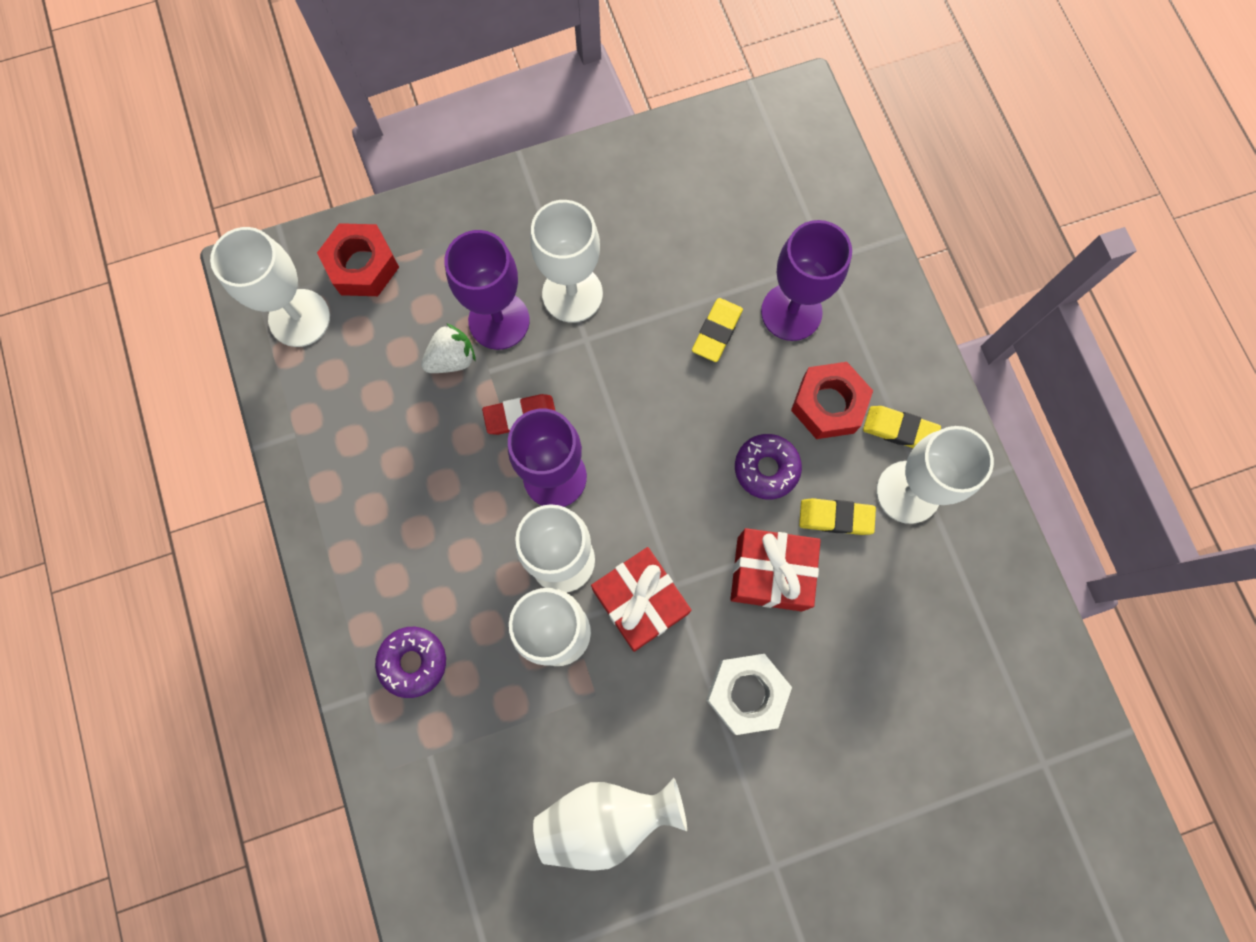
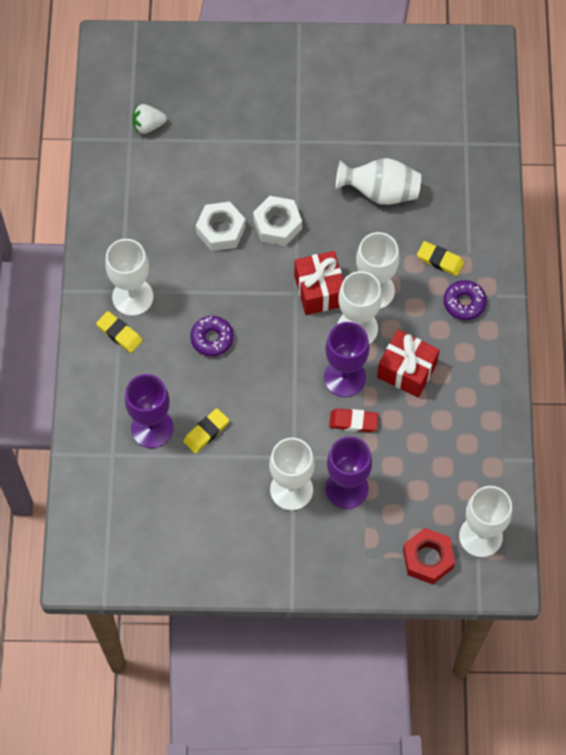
camera: 160 degrees left, 10 degrees down
(452, 359) = (386, 473): white strawberry -> white strawberry (148, 125)
(769, 574) = (236, 280): red gift -> red gift (407, 370)
(828, 404) = (156, 363): red nut -> none
(828, 650) = (221, 230): none -> white nut
(835, 517) = (183, 297): yellow eraser -> yellow eraser (440, 260)

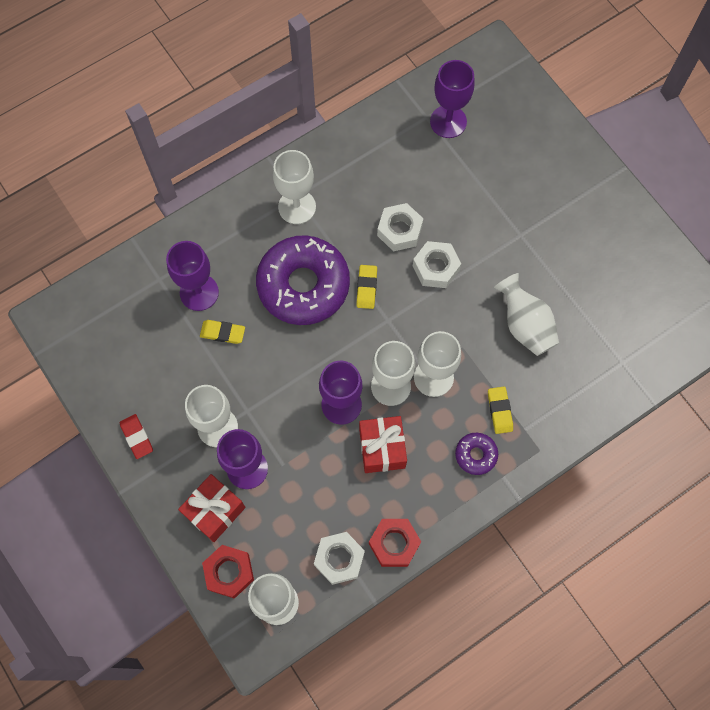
camera: 55 degrees right, 5 degrees up
(119, 333) = (260, 218): yellow eraser -> yellow eraser (366, 288)
(148, 125) = (448, 121): white strawberry -> purple goblet
(212, 339) = (303, 285): purple donut -> purple donut, size x2.30
(319, 290) = (402, 336): red gift -> red gift (215, 511)
(353, 422) = (308, 436): red eraser -> red eraser (137, 437)
(477, 464) = (339, 559): none -> white nut
(494, 413) = (394, 544): none -> red nut

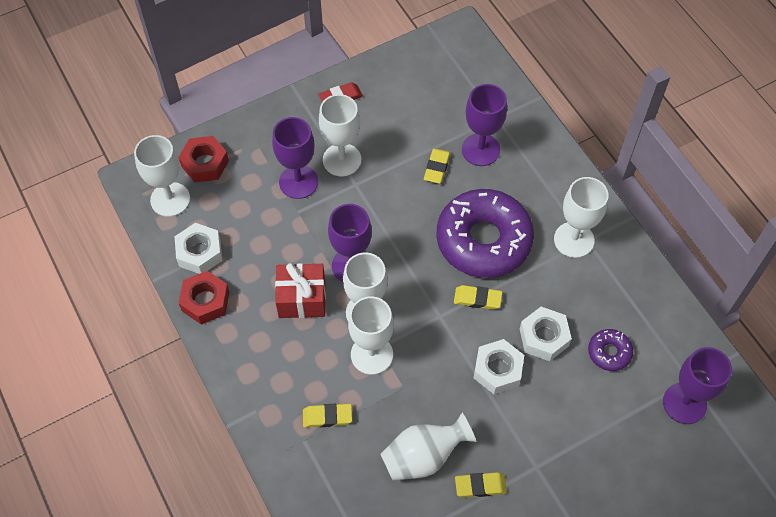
camera: 95 degrees right, 10 degrees down
(215, 511) = (262, 154): red gift -> none
(476, 455) = (283, 387): purple donut -> purple donut (609, 352)
(544, 278) = (480, 486): none -> yellow eraser

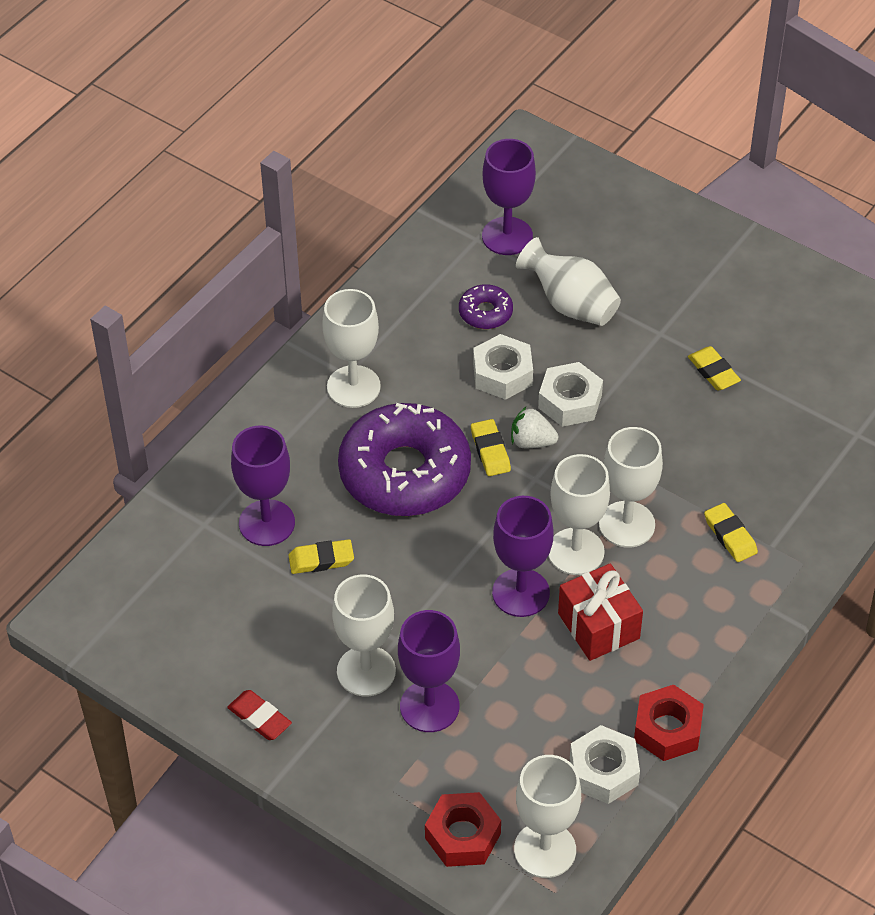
camera: 115 degrees left, 10 degrees down
(424, 456) = (715, 430): white vase -> white vase (570, 304)
(473, 328) = (532, 441): none -> white strawberry

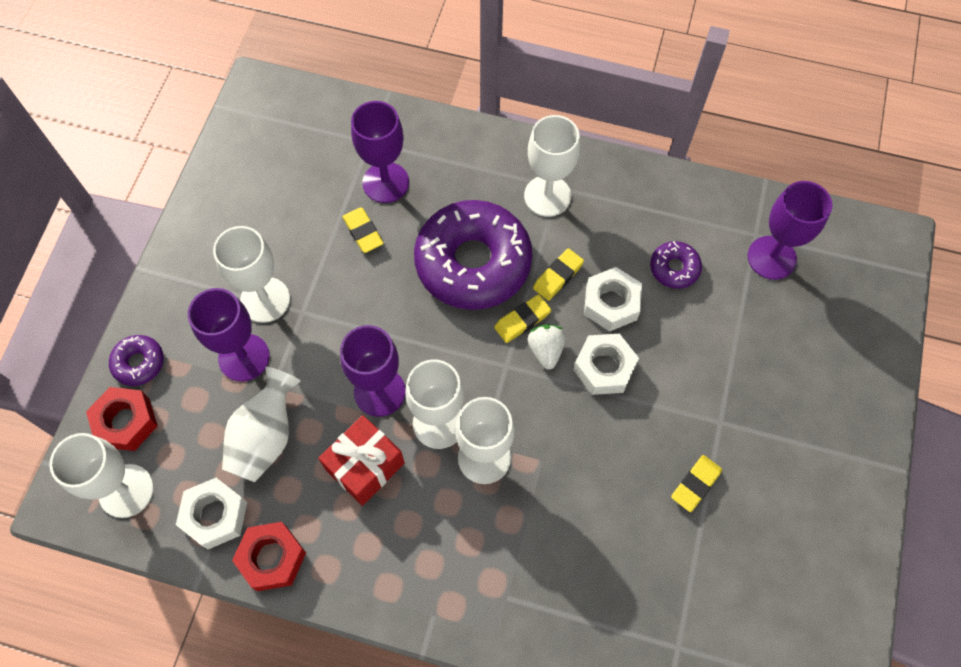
camera: 70 degrees right, 15 degrees up
(259, 718) = (201, 241): red eraser -> none
(393, 810) = (139, 363): none -> purple donut
(570, 304) = (717, 334): white vase -> white vase (266, 437)
(730, 535) = (505, 554): yellow eraser -> yellow eraser (558, 276)

